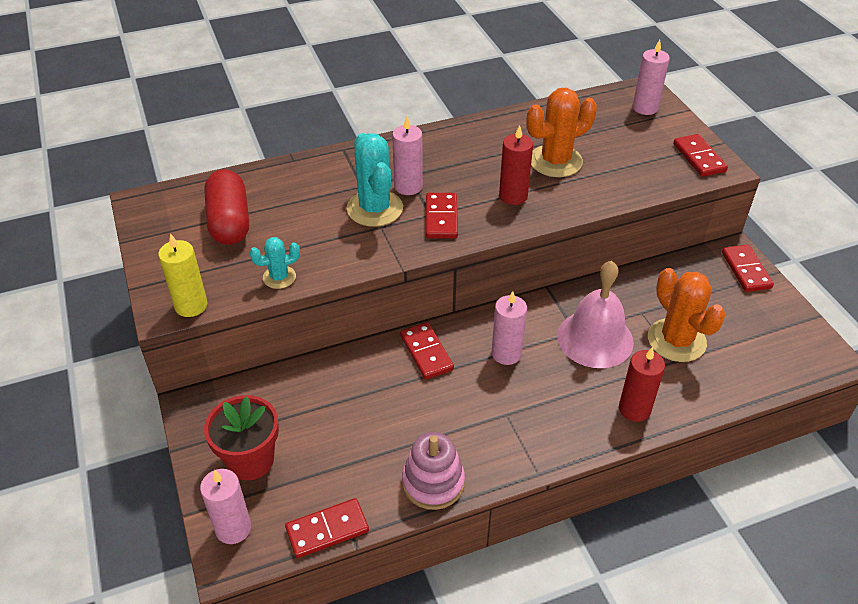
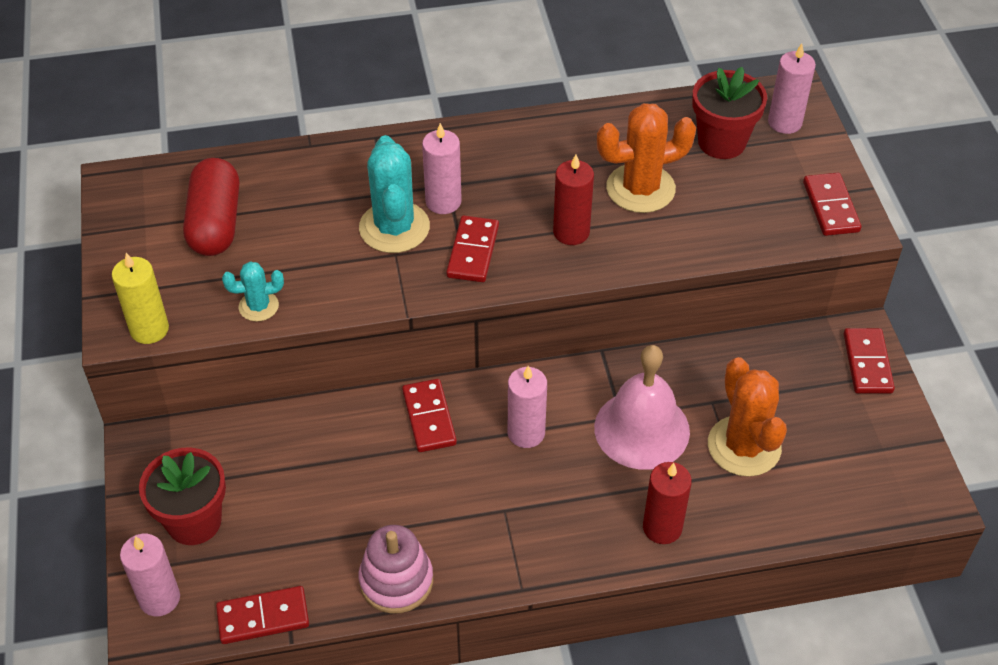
camera: 10 degrees right, 5 degrees up
(604, 125) = (721, 142): none -> red flower pot

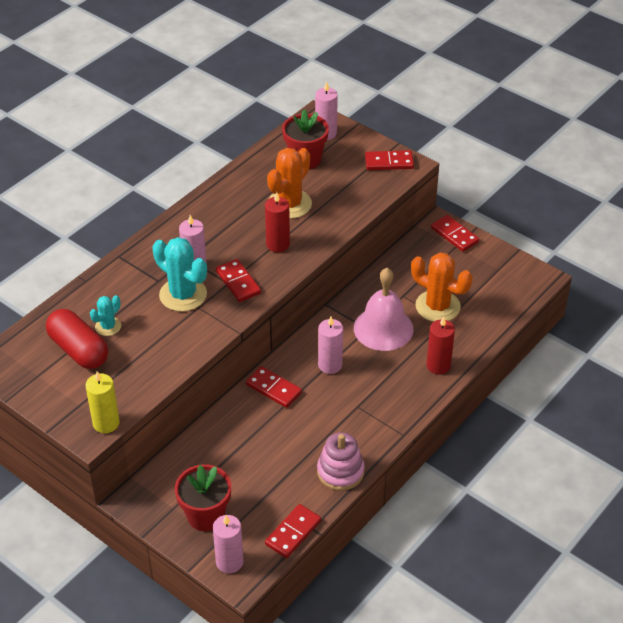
camera: 40 degrees left, 5 degrees down
(258, 306) = (154, 375): turquoise cactus -> turquoise cactus (108, 326)
(830, 207) = (389, 162): red domino -> red domino turned 45 degrees counterclockwise

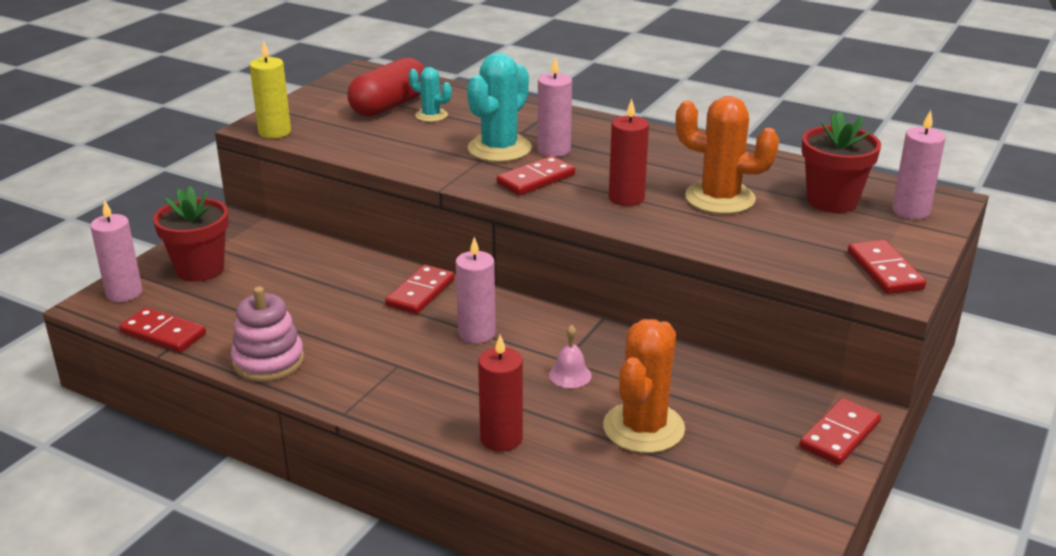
camera: 80 degrees right, 15 degrees down
(383, 328) = (570, 375): pink bell -> pink bell, size x0.43

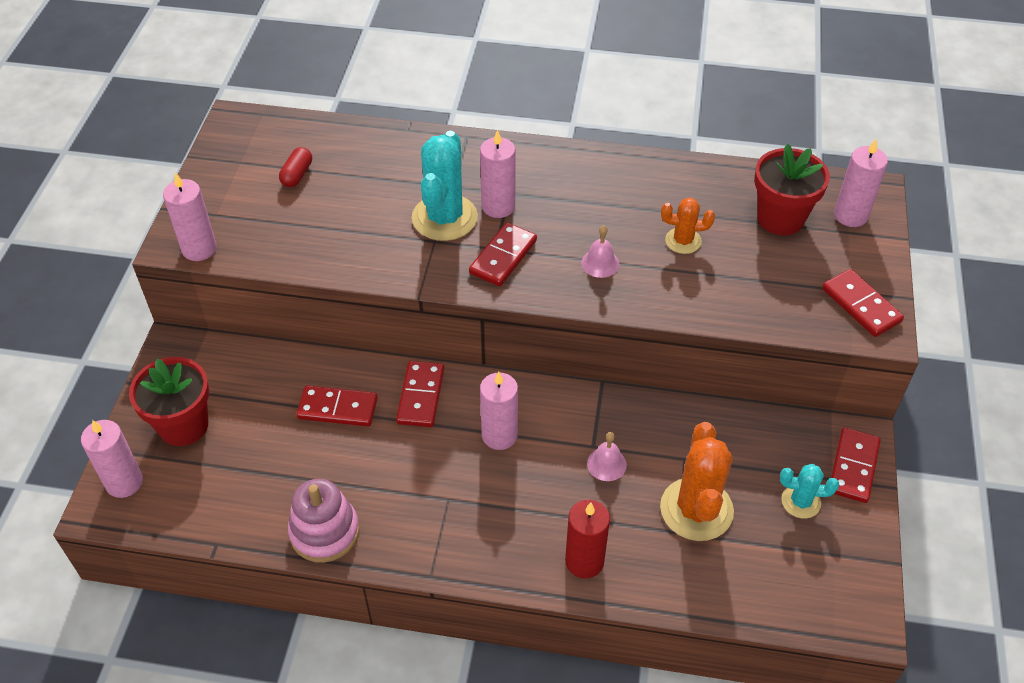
camera: 20 degrees left, 20 degrees up
(163, 333) = (199, 526): red domino -> red domino (338, 408)
(274, 132) = (199, 249): yellow candle -> pink candle
(389, 106) = (297, 175): red capsule -> red capsule, size x0.48
(431, 115) = (349, 180): turquoise cactus -> turquoise cactus (801, 501)
(626, 198) = (600, 263): red candle -> pink bell
(720, 198) = (683, 241): orange cactus -> orange cactus, size x0.54

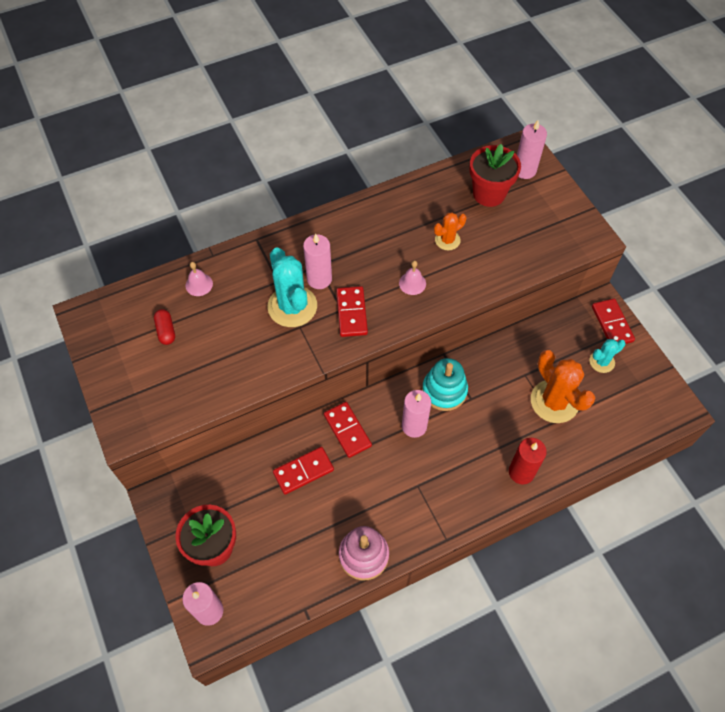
camera: 35 degrees left, 10 degrees up
(199, 249) = (147, 425): pink candle -> none
(568, 419) = (444, 391): none -> turquoise stacking toy
(606, 464) = (487, 405): pink bell -> pink bell (199, 284)
(861, 305) = (573, 227): red domino -> none

